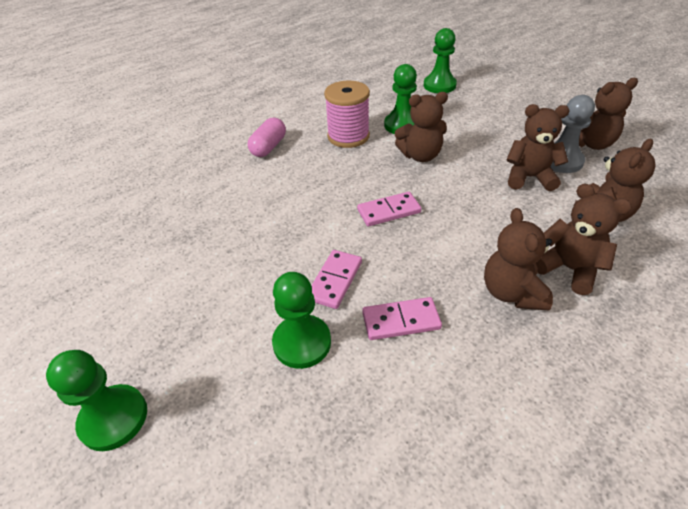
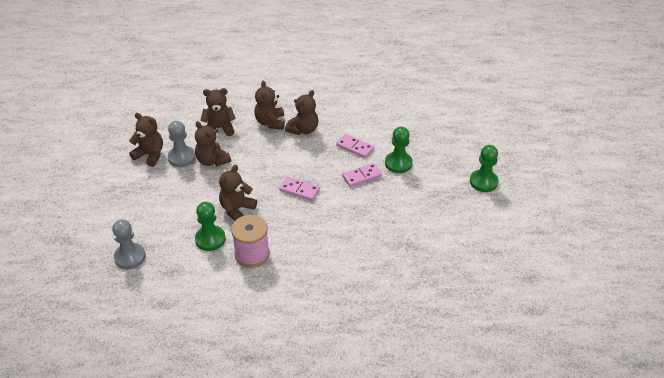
camera: 140 degrees left, 0 degrees up
(268, 147) = (307, 282): pink capsule -> none
(420, 156) = (237, 209): brown teddy bear -> brown teddy bear turned 90 degrees counterclockwise
(439, 85) = (130, 257): green pawn -> grey pawn

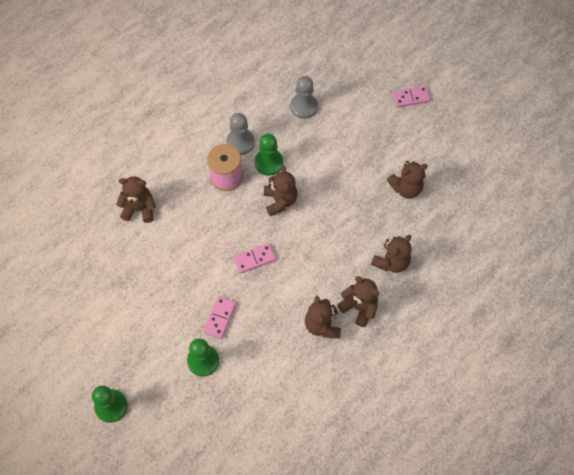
camera: 135 degrees right, 20 degrees up
(182, 157) = (380, 207): grey pawn -> grey pawn (240, 142)
(212, 161) = (353, 225): brown teddy bear -> brown teddy bear (139, 208)
(355, 147) = (258, 345): pink domino -> pink domino (410, 97)

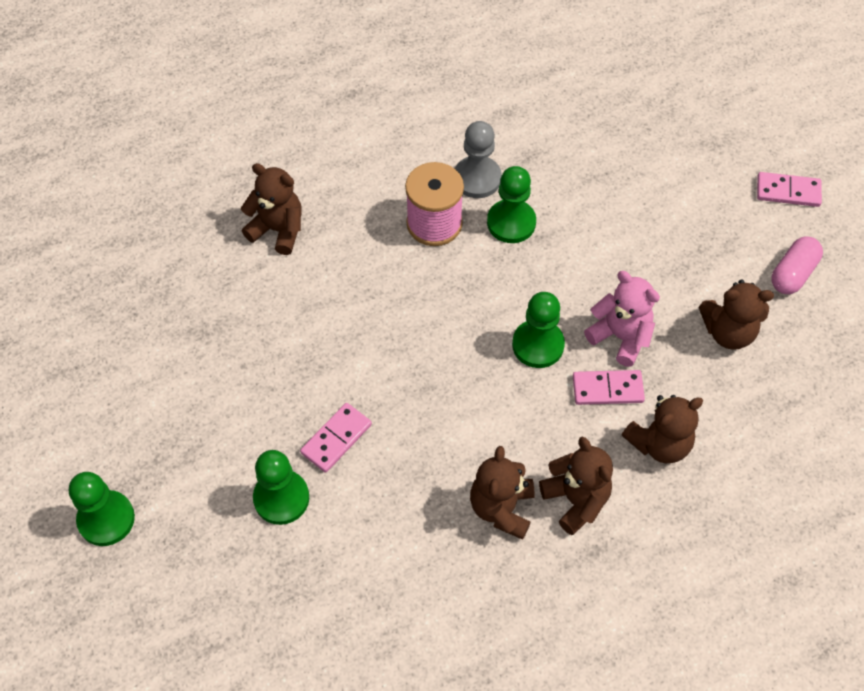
camera: 20 degrees right, 5 degrees down
(254, 259) = (429, 364): pink domino -> pink domino (607, 389)
(280, 201) = (507, 287): brown teddy bear -> none
(304, 106) = (602, 154): grey pawn -> none
(308, 228) = (538, 345): none -> green pawn
(351, 209) = (620, 337): none -> pink teddy bear
(428, 144) = (792, 273): none -> pink capsule

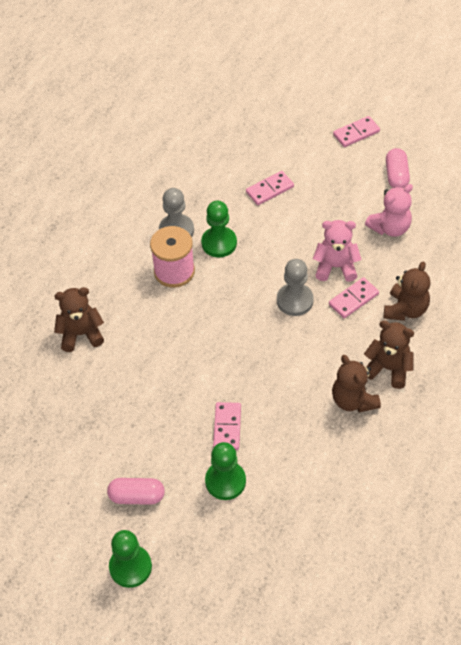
camera: 35 degrees left, 5 degrees down
(179, 447) = (137, 496): none -> pink capsule
(538, 345) = (294, 300): green pawn -> grey pawn
(623, 196) = (270, 189): none -> pink domino
(728, 332) = (390, 228): brown teddy bear -> pink teddy bear

